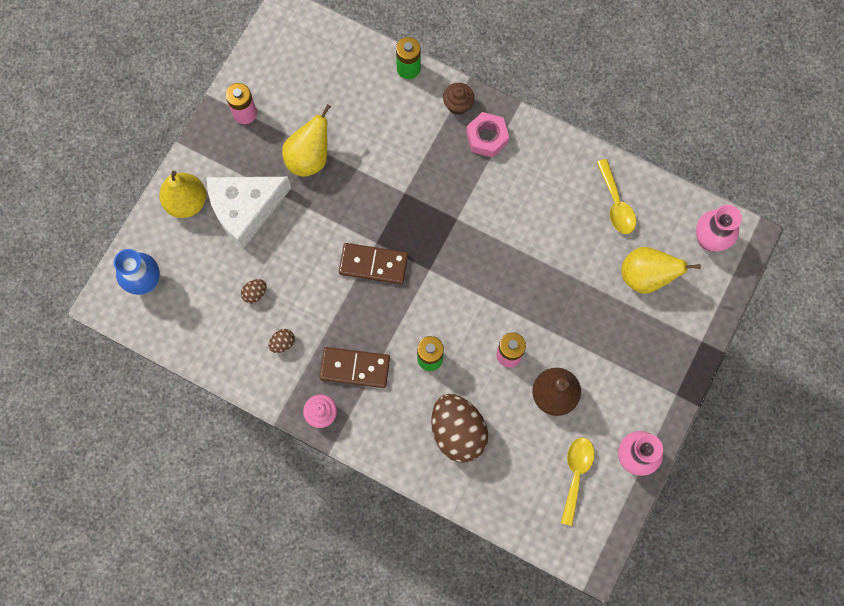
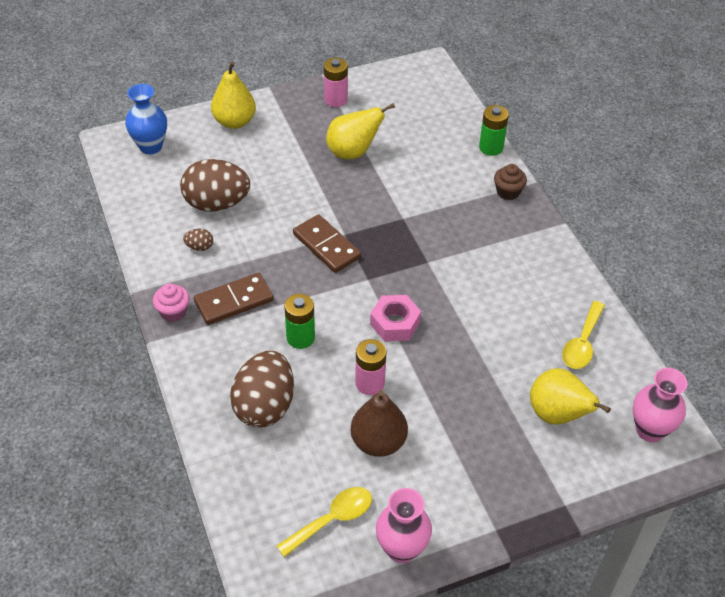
camera: 40 degrees right, 25 degrees down
(245, 210) = (270, 152): white cheese -> none
(255, 293) = (217, 204): brown egg -> brown egg, size x2.41
(355, 368) = (234, 301): brown domino -> brown domino turned 75 degrees counterclockwise
(487, 137) = (510, 227): pink nut -> pink nut (395, 323)

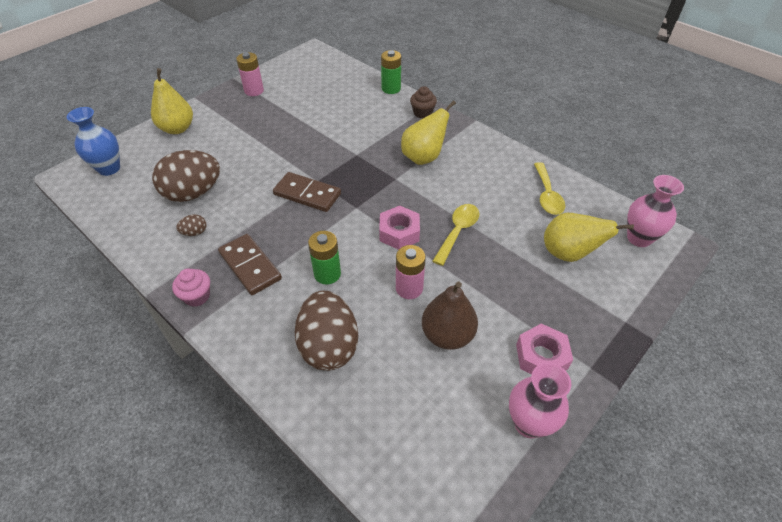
camera: 25 degrees left, 0 degrees up
(234, 301) = (250, 266): brown domino -> brown domino turned 75 degrees counterclockwise
(332, 520) = (452, 426): yellow spoon -> yellow spoon (457, 232)
(353, 152) = (289, 121): yellow pear -> yellow pear (423, 157)
(454, 499) = (541, 356): none -> pink nut

